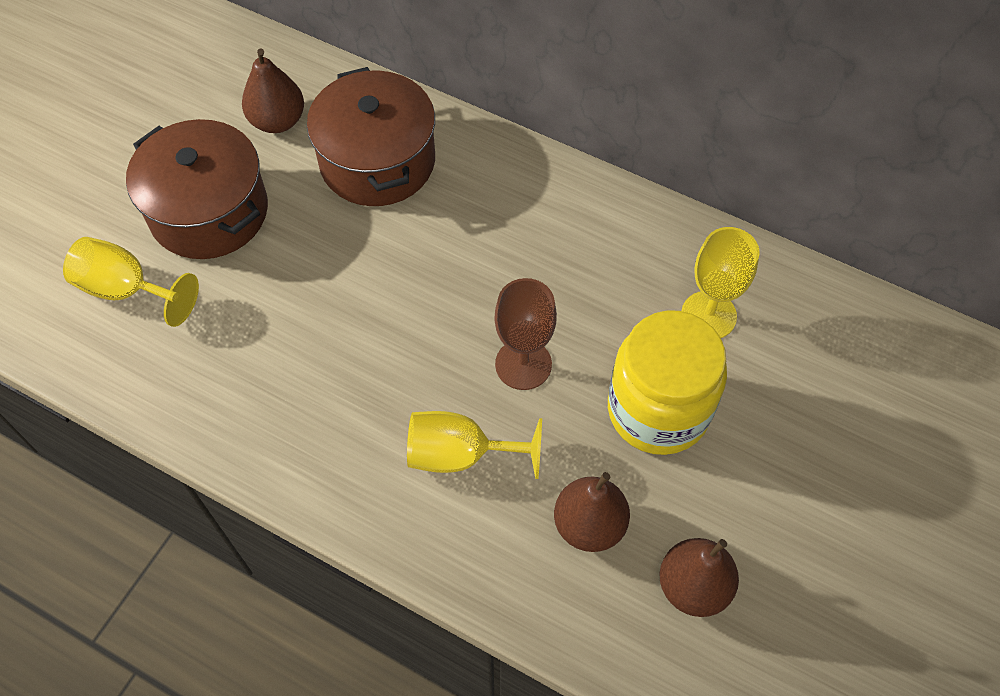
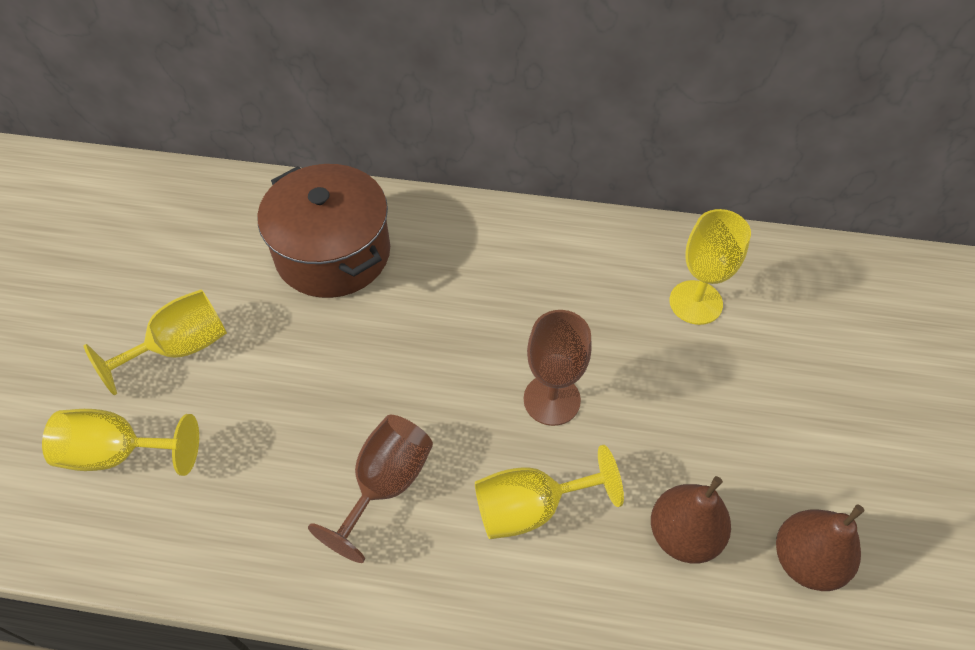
camera: 20 degrees left, 5 degrees down
(209, 211) = (180, 348): brown pot -> yellow goblet
(277, 121) = (219, 243): brown pear -> none
(341, 391) = (385, 484): none -> brown goblet
(658, 410) = (693, 402): yellow jar -> none

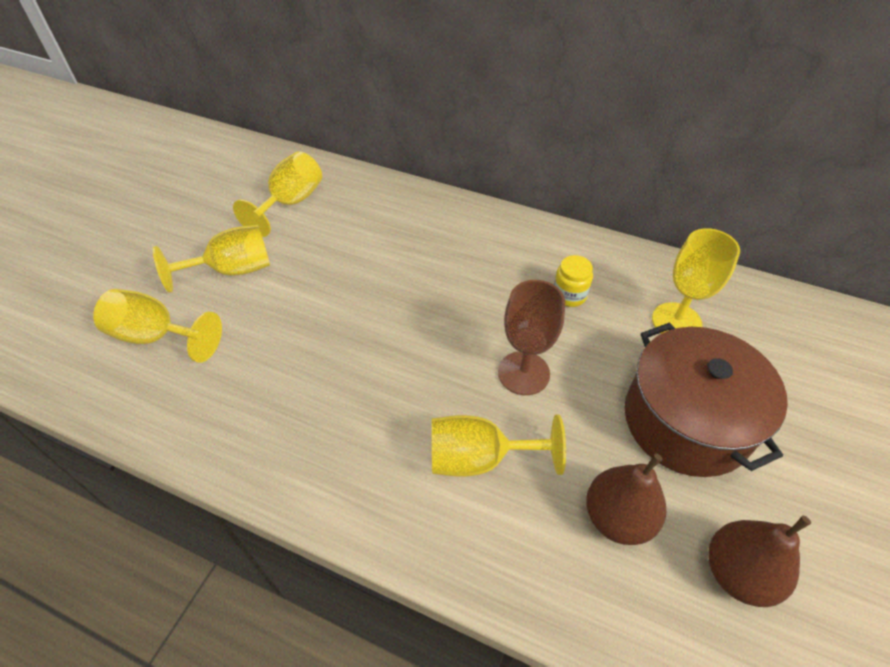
camera: 15 degrees right, 5 degrees down
(221, 242) = (291, 203): none -> yellow goblet
(333, 253) = (374, 226): brown pot -> brown pot (686, 421)
(385, 484) = (358, 409): brown goblet -> none
(577, 295) = (569, 295): none -> yellow jar

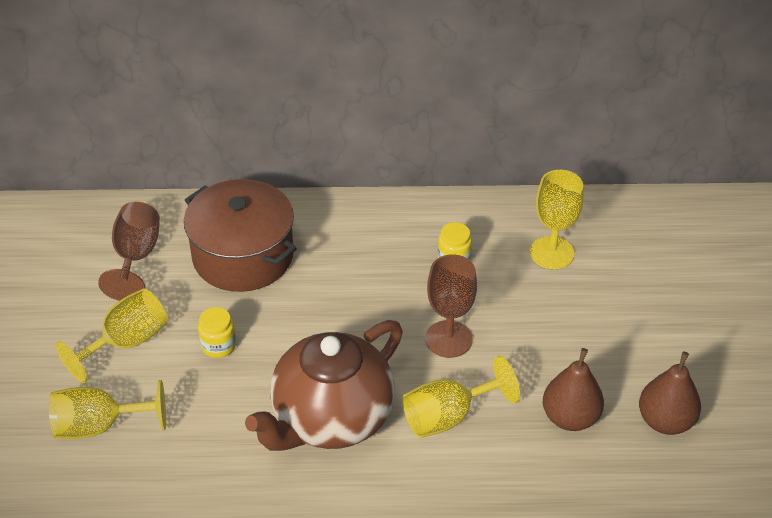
camera: 25 degrees left, 5 degrees down
(291, 203) = (136, 257): yellow goblet -> brown goblet
(305, 300) = (218, 345): none -> yellow jar
(359, 412) = (331, 418): none -> brown teapot
(686, 421) = (591, 330): brown pot -> brown pot (243, 256)

